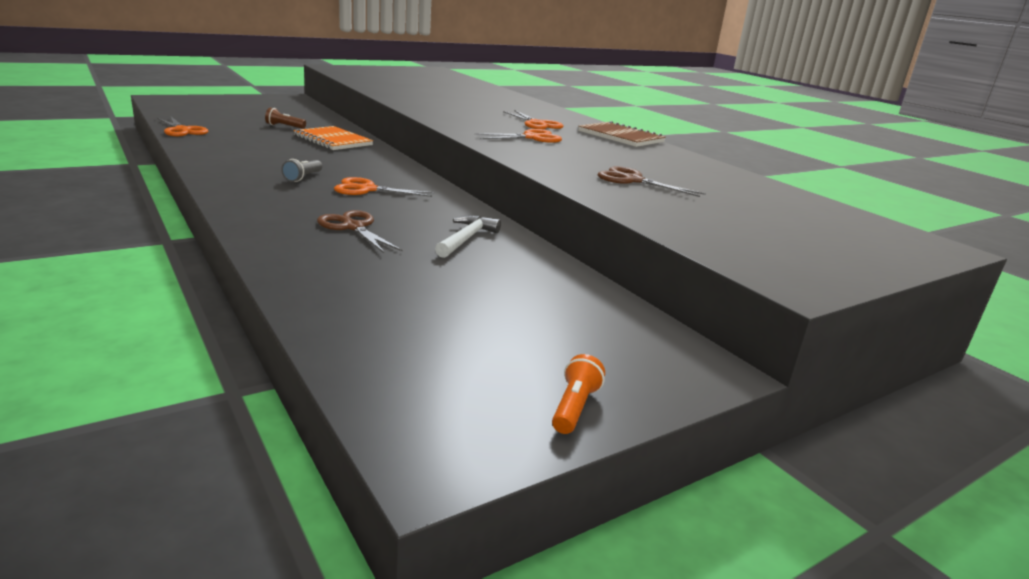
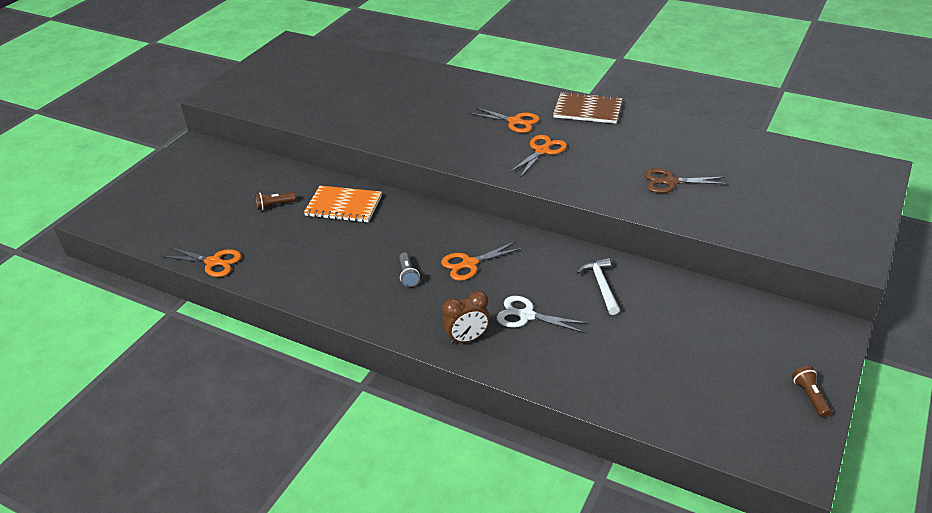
camera: 25 degrees left, 15 degrees up
(269, 218) = (467, 339): none -> brown clock
(353, 227) = (526, 315): brown scissors -> white scissors
(574, 407) = (810, 396): orange flashlight -> brown flashlight

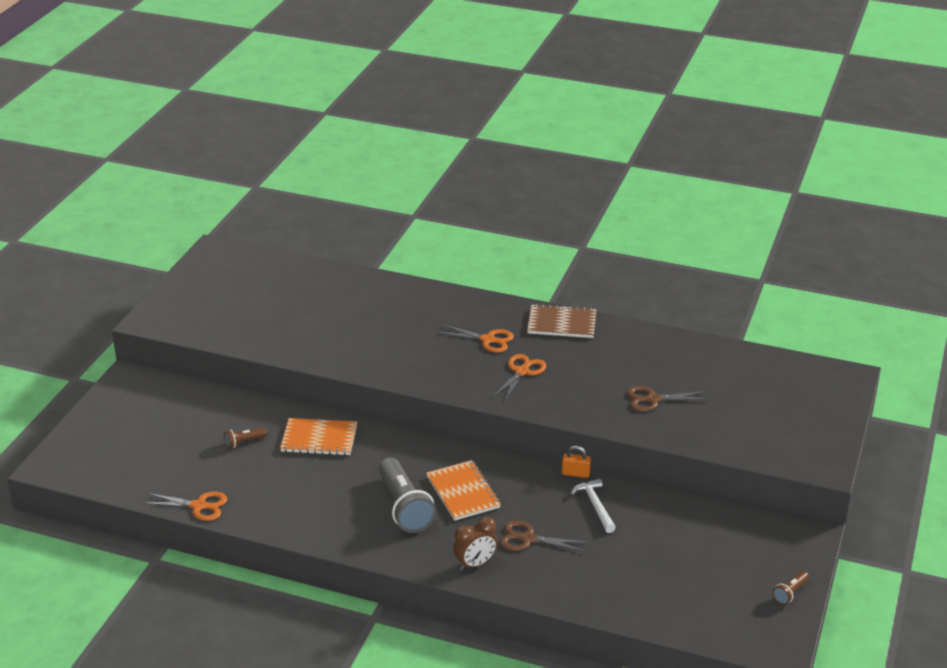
camera: 10 degrees left, 5 degrees down
(408, 275) = (404, 507): grey flashlight -> grey flashlight, size x2.20
(469, 264) = (463, 492): orange scissors -> orange notebook
(526, 315) = (527, 539): white scissors -> brown scissors
(585, 252) = (575, 473): none -> orange padlock
(810, 396) = (790, 593): brown flashlight -> brown flashlight turned 120 degrees counterclockwise

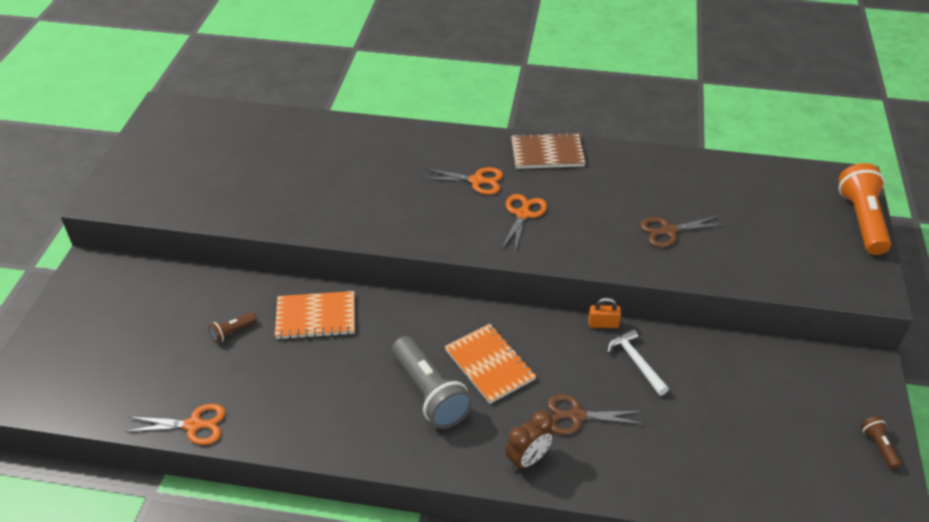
camera: 10 degrees left, 10 degrees up
(790, 593) = (878, 446): brown flashlight -> brown flashlight turned 135 degrees clockwise
(840, 410) = (861, 220): none -> orange flashlight

